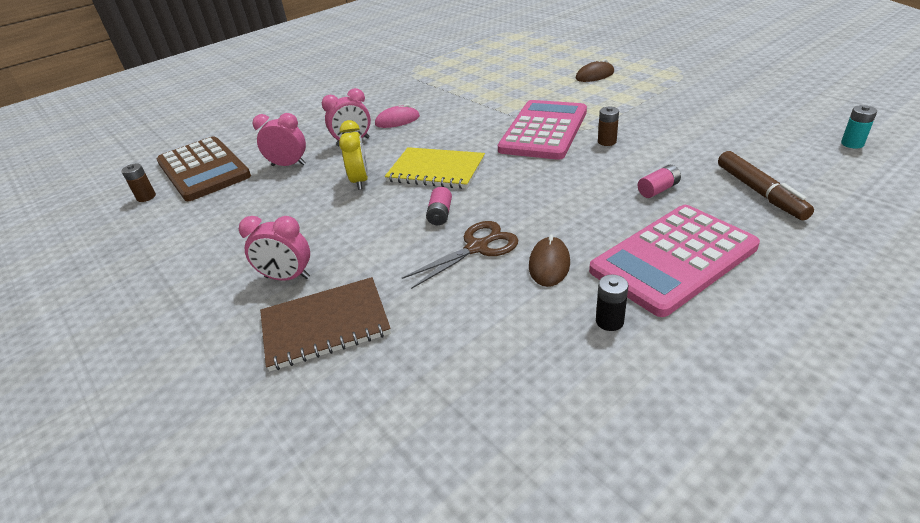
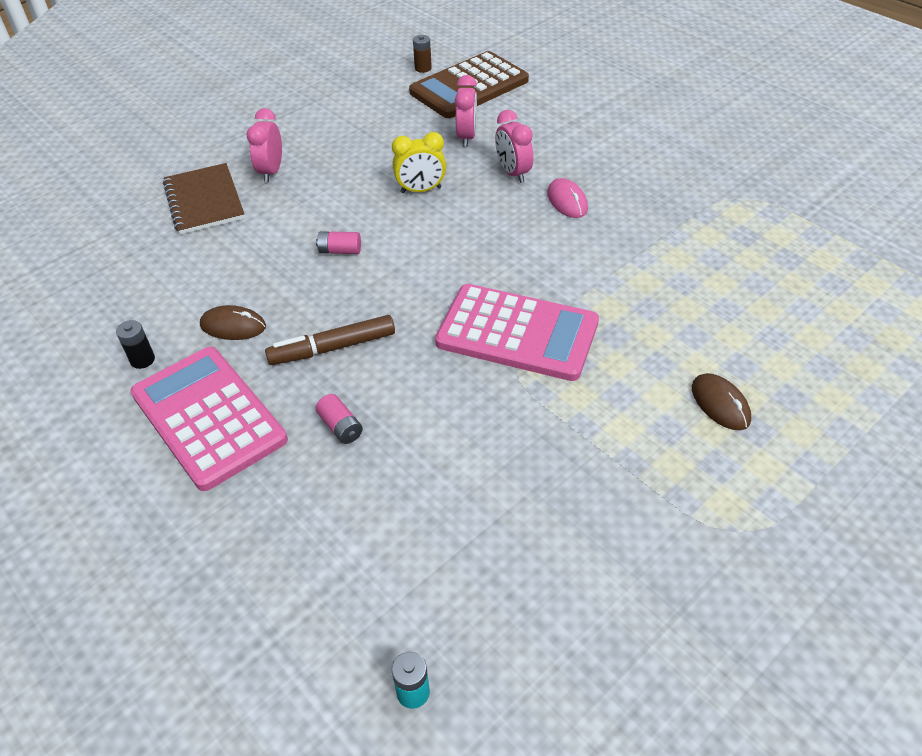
camera: 85 degrees right, 10 degrees up
(436, 170) = (431, 242): yellow notebook -> none
(477, 248) = (275, 278): brown scissors -> none
(607, 142) = (474, 393): brown battery -> none
(759, 192) = (308, 526): brown marker -> brown marker (332, 348)

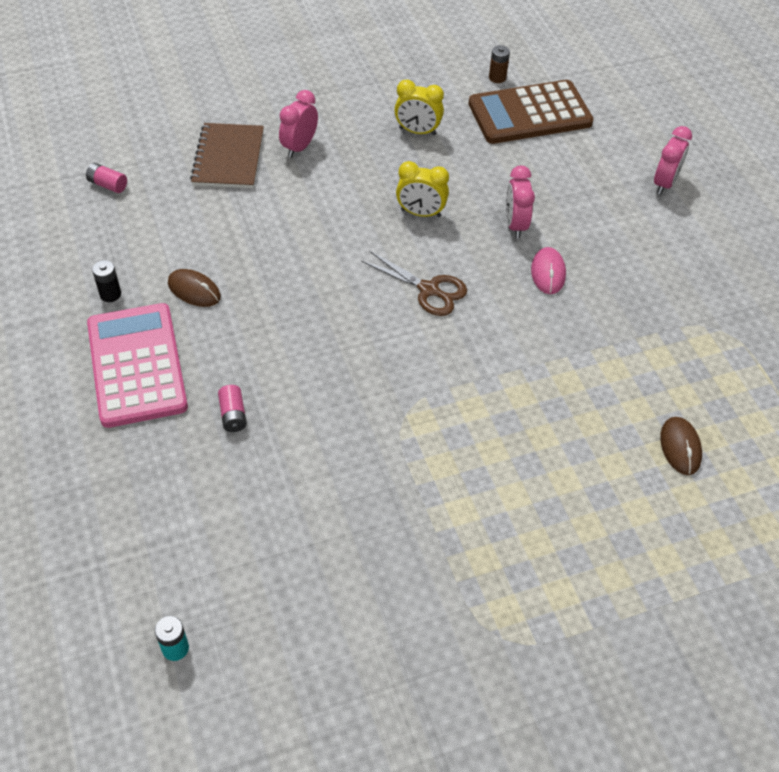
camera: 20 degrees right, 5 degrees up
(332, 348) = (263, 341): brown marker -> none
(340, 251) = (317, 250): pink battery -> pink battery (107, 185)
(377, 128) = (417, 131): none -> yellow clock
(466, 137) = (494, 170): pink clock -> pink clock (664, 183)
(468, 249) = (428, 290): none -> brown scissors
(517, 333) = (424, 388): pink calculator -> none
(720, 404) = (559, 523): brown mouse -> brown mouse (680, 447)

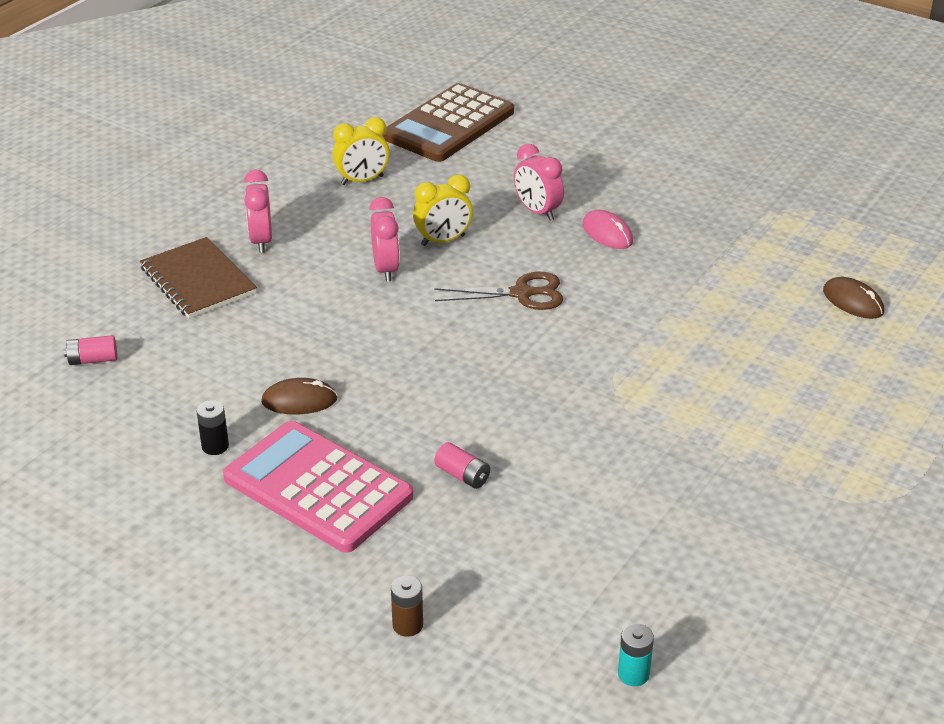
camera: 35 degrees left, 15 degrees down
(497, 77) = (386, 109): brown battery -> brown battery (407, 625)
(664, 183) = (624, 128): pink clock -> pink clock (386, 269)

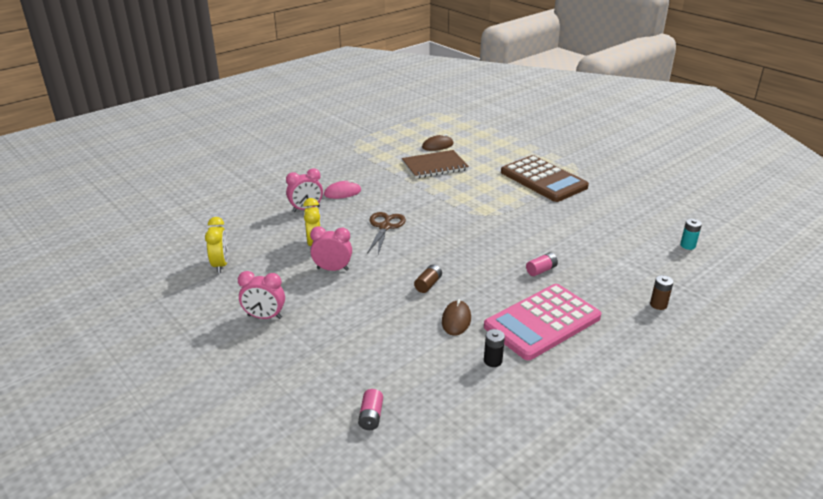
camera: 75 degrees left, 5 degrees down
(198, 281) = (296, 352): brown notebook -> brown notebook (434, 166)
(378, 361) = (428, 284): none -> brown battery
(448, 125) = (181, 223): brown calculator -> brown calculator (543, 180)

